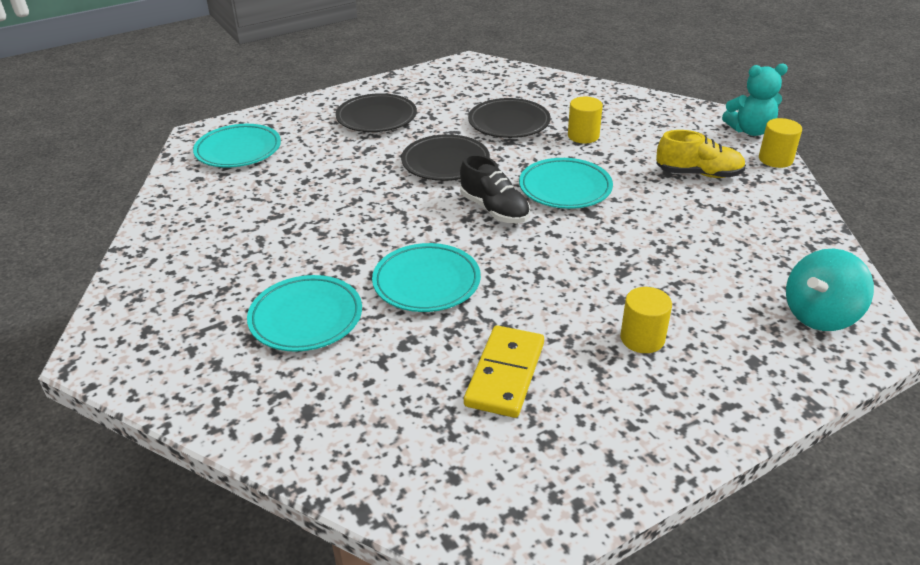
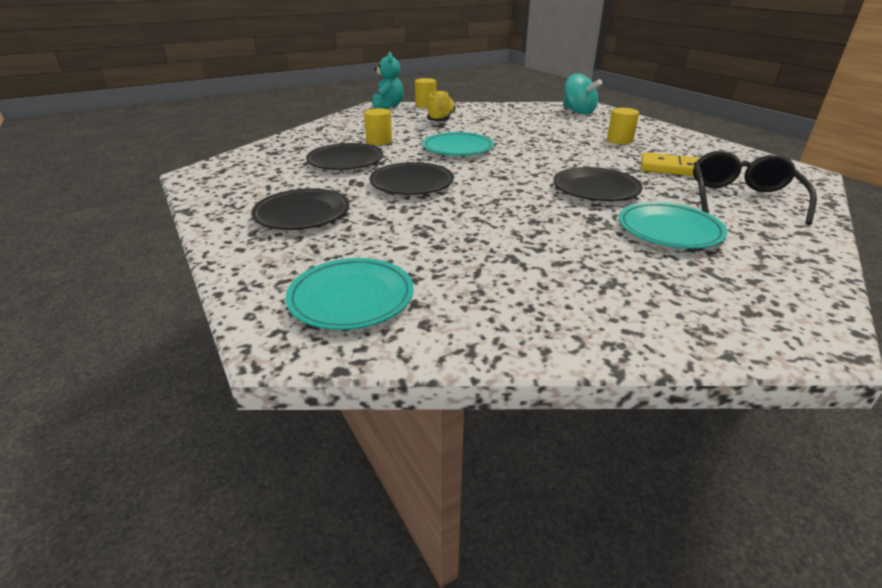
camera: 90 degrees left, 5 degrees down
(389, 411) = (742, 198): none -> black glasses
(426, 282) = (595, 189): turquoise plate -> black plate
(494, 210) = (489, 168): black shoe -> none

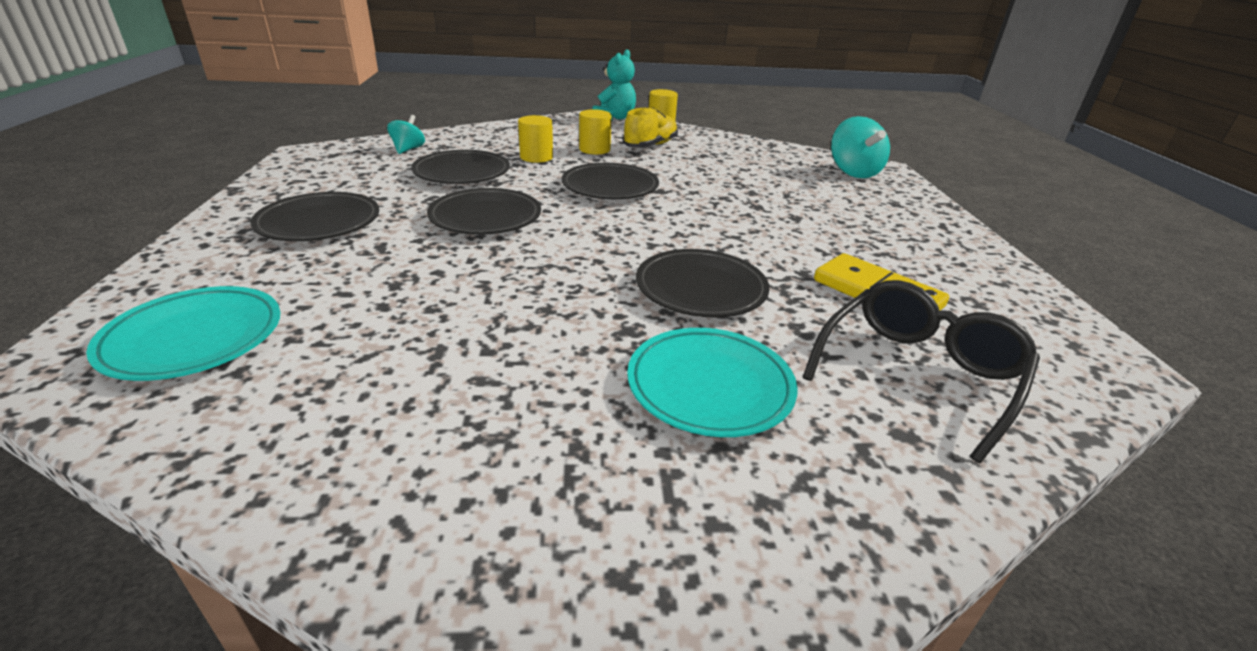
camera: 25 degrees right, 0 degrees up
(276, 155) = (408, 149): none -> turquoise spinning top
(458, 149) = (610, 187): turquoise plate -> black plate
(619, 140) = (852, 227): yellow cylinder -> yellow cylinder (594, 149)

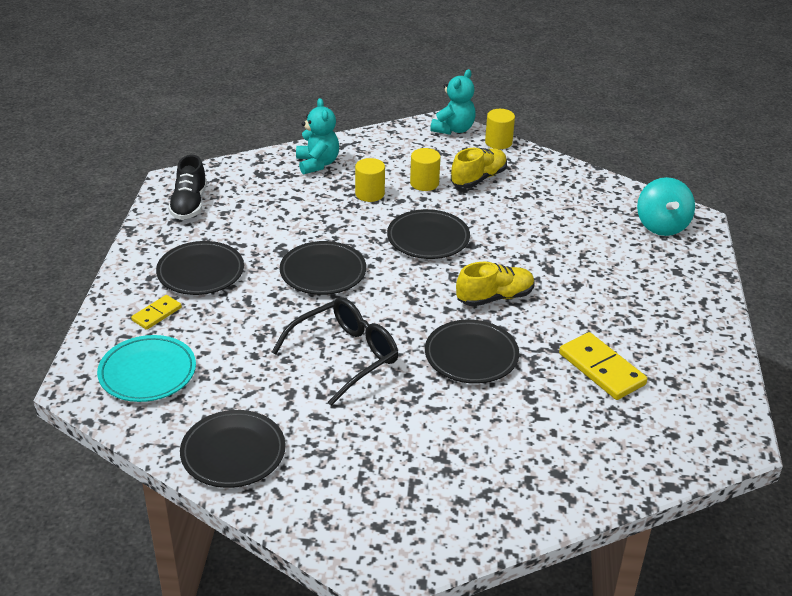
camera: 10 degrees right, 5 degrees up
(239, 266) = (157, 314): none -> yellow domino
(320, 168) = (189, 204): none -> black shoe
(408, 149) = (258, 179): turquoise spinning top -> none
(462, 173) = (304, 214): black plate -> black plate (233, 453)
(476, 139) = (317, 164): none -> turquoise teddy bear
(706, 232) = (495, 297): none -> yellow shoe
(709, 386) = (452, 432): turquoise plate -> none
(918, 373) = (591, 435): black glasses -> black glasses (345, 356)

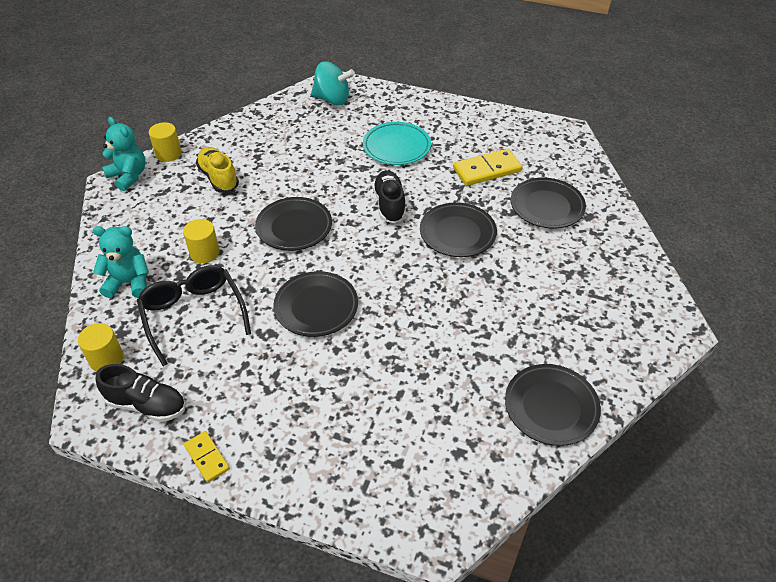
camera: 75 degrees left, 10 degrees up
(147, 373) = (430, 468): turquoise plate -> turquoise plate (396, 147)
(157, 314) = (337, 453): yellow domino -> yellow domino (207, 457)
(200, 272) = (279, 406): black plate -> black plate (547, 206)
(345, 356) = (439, 310): black glasses -> black glasses (193, 315)
(424, 183) = (207, 213): yellow cylinder -> yellow cylinder (106, 359)
(495, 297) = (389, 204): yellow shoe -> black shoe

